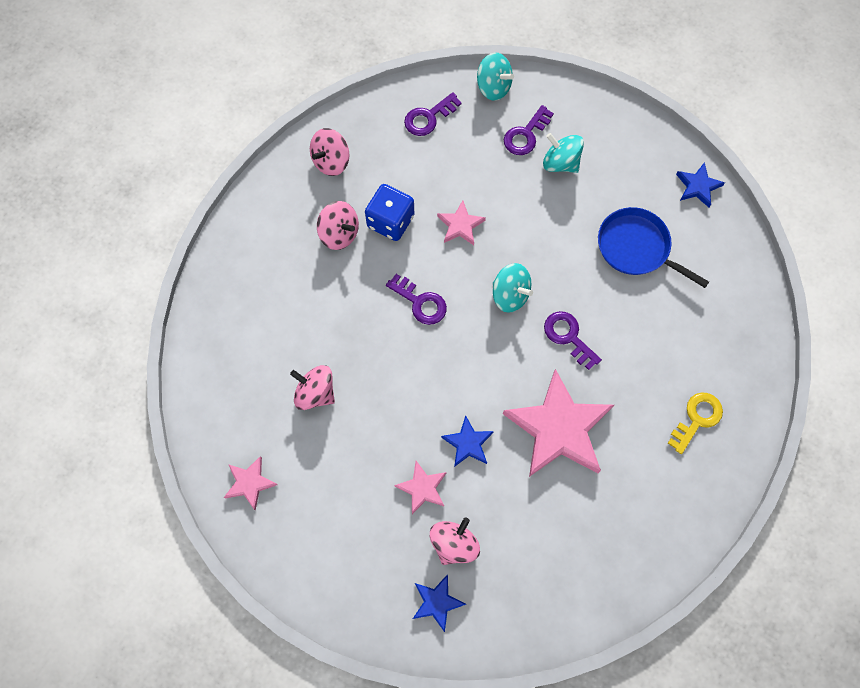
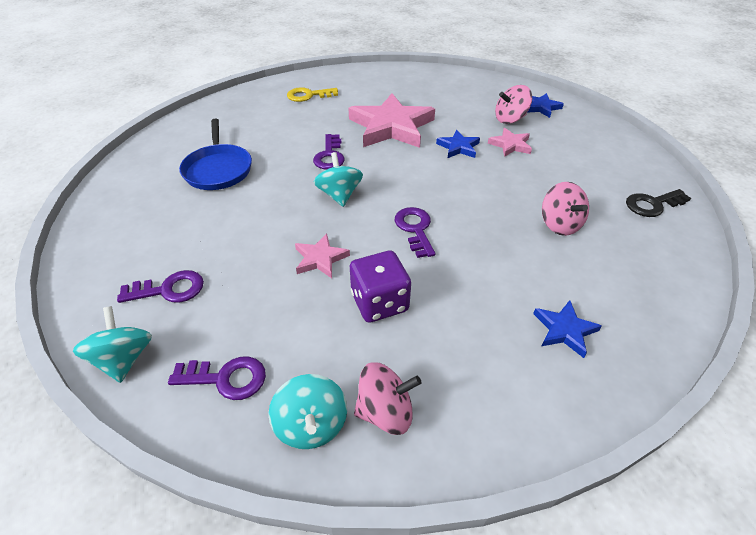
camera: 140 degrees left, 25 degrees down
(250, 483) = (652, 204): pink star -> black key
(339, 233) = (442, 325): pink spinning top -> none
(390, 221) = (379, 302): blue dice -> purple dice
(560, 163) = (179, 248): turquoise spinning top -> turquoise spinning top (311, 425)
(698, 186) = (124, 174): blue star -> blue star (564, 330)

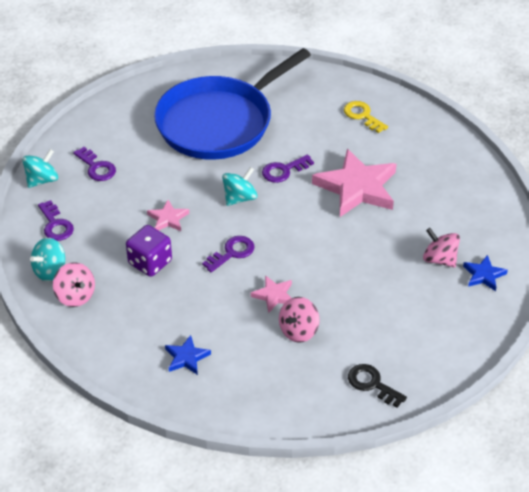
camera: 60 degrees right, 0 degrees up
(218, 169) = (219, 122): blue pan -> blue pan, size x1.98
(458, 147) = (360, 240): blue star -> none
(510, 145) = (393, 272): pink star -> pink star (274, 295)

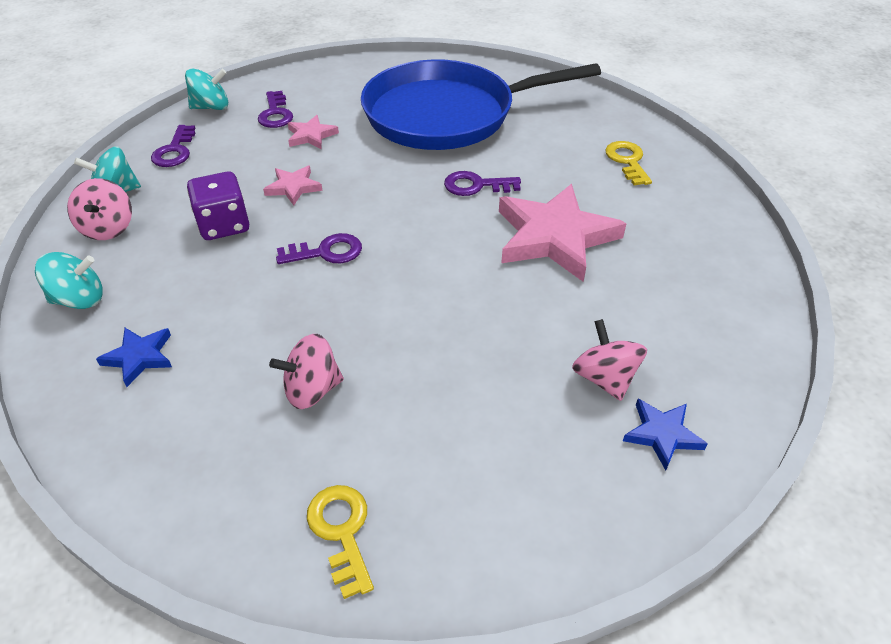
camera: 30 degrees right, 0 degrees up
(239, 198) = (395, 196): turquoise spinning top -> turquoise spinning top (79, 299)
(274, 295) = (326, 326): pink star -> pink star (311, 135)
(372, 384) = (341, 531): black key -> yellow key

